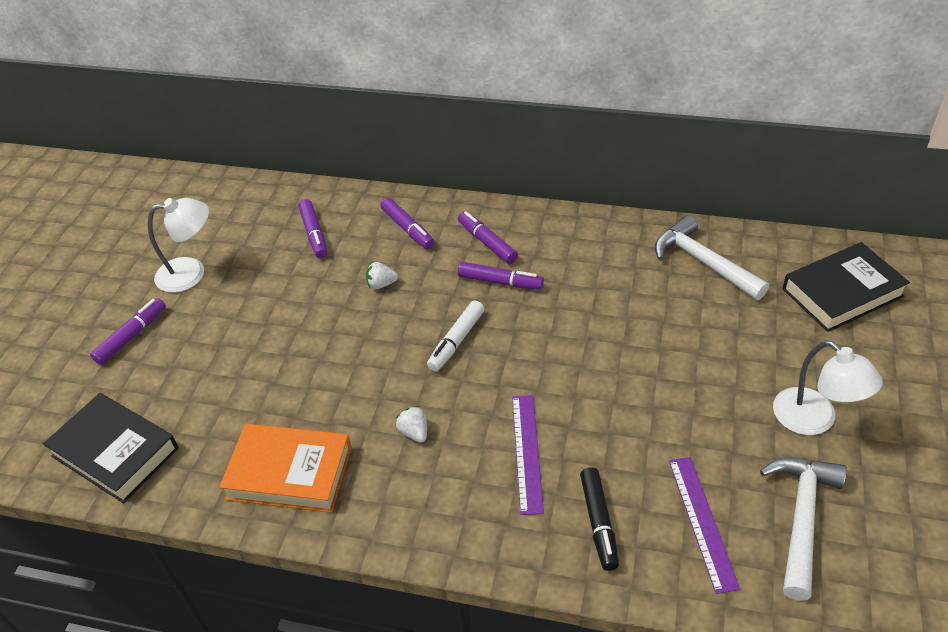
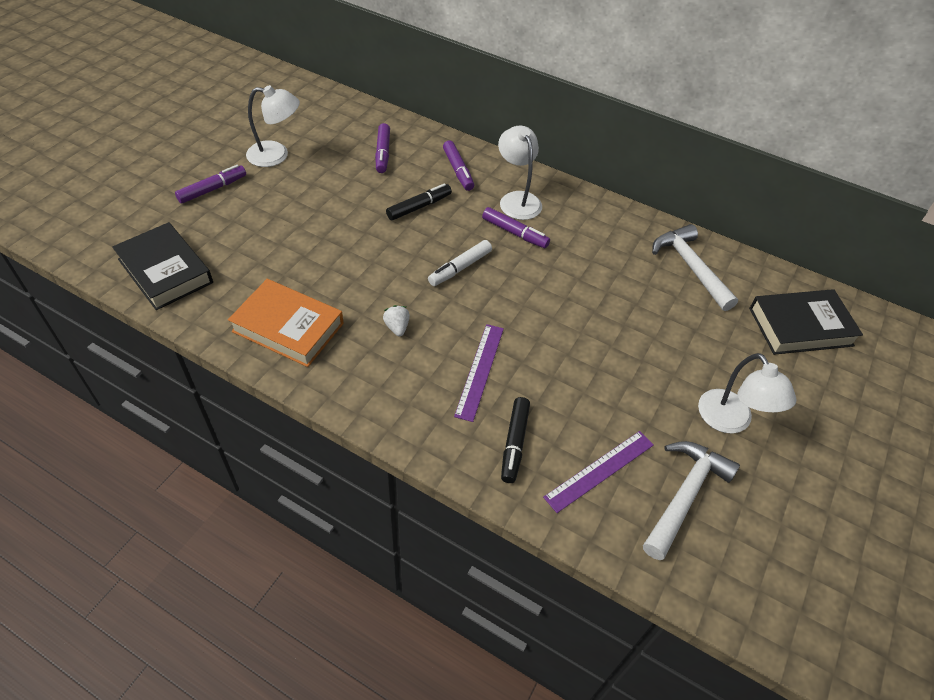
camera: 10 degrees right, 5 degrees up
(381, 284) = (419, 207): white strawberry -> black marker
(487, 242) = (517, 199): purple marker -> white lamp
(702, 522) = (599, 470): purple ruler -> purple ruler turned 45 degrees clockwise

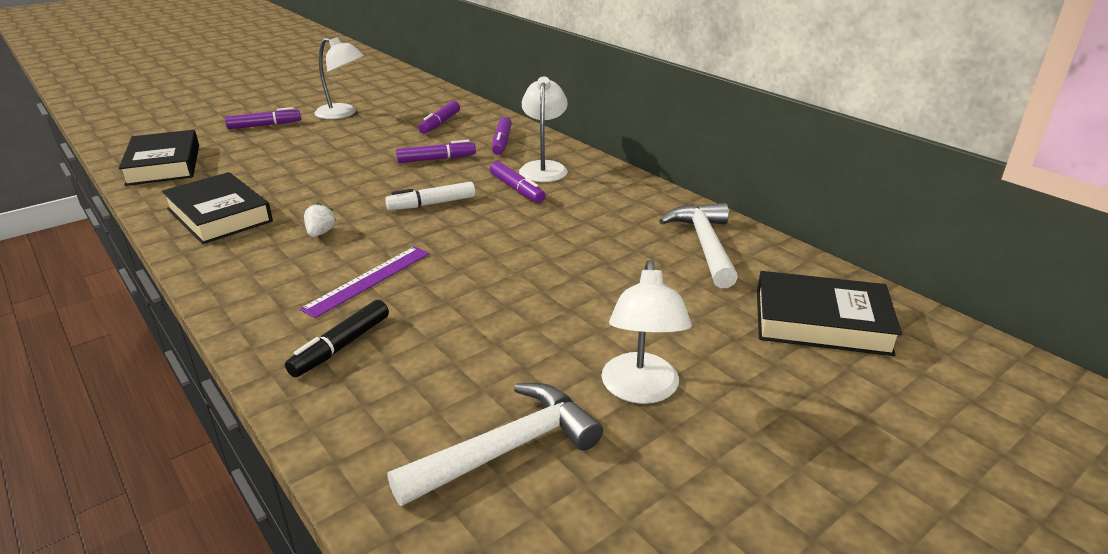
camera: 25 degrees right, 20 degrees down
(288, 327) = (219, 215): orange book -> black book
(419, 207) = (436, 159): black marker -> purple marker
(599, 470) = (417, 395): purple ruler -> none

